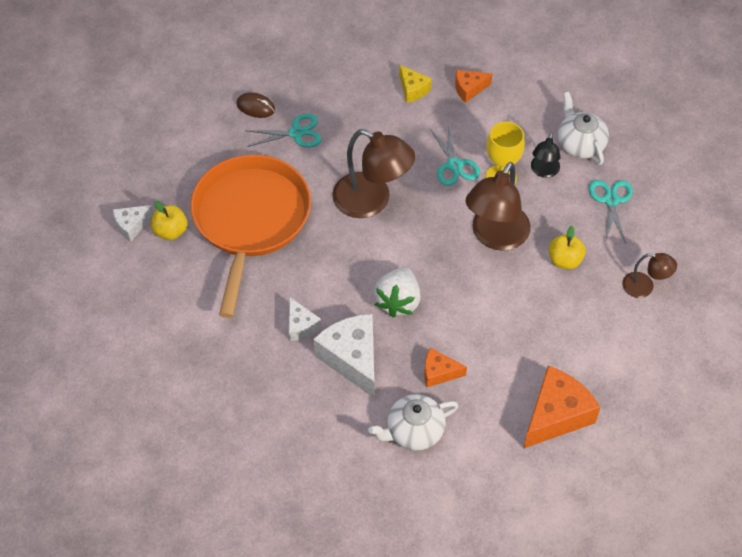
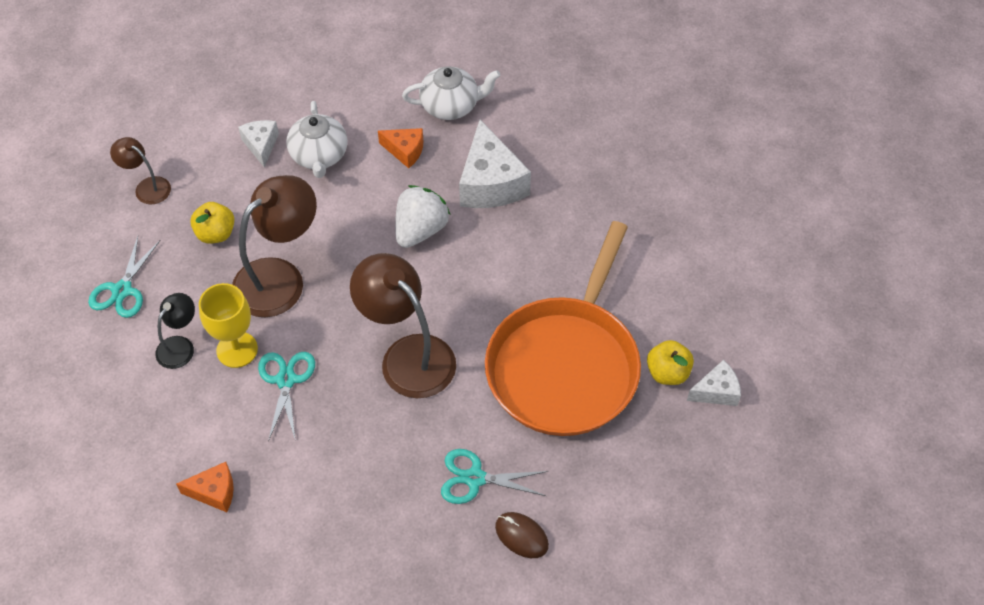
camera: 165 degrees left, 0 degrees up
(301, 326) = (536, 228): white cheese -> white cheese (261, 145)
(413, 90) = (292, 510): yellow cheese -> none
(556, 415) = (307, 91): orange cheese -> none
(580, 144) = (115, 372): white teapot -> white teapot (319, 156)

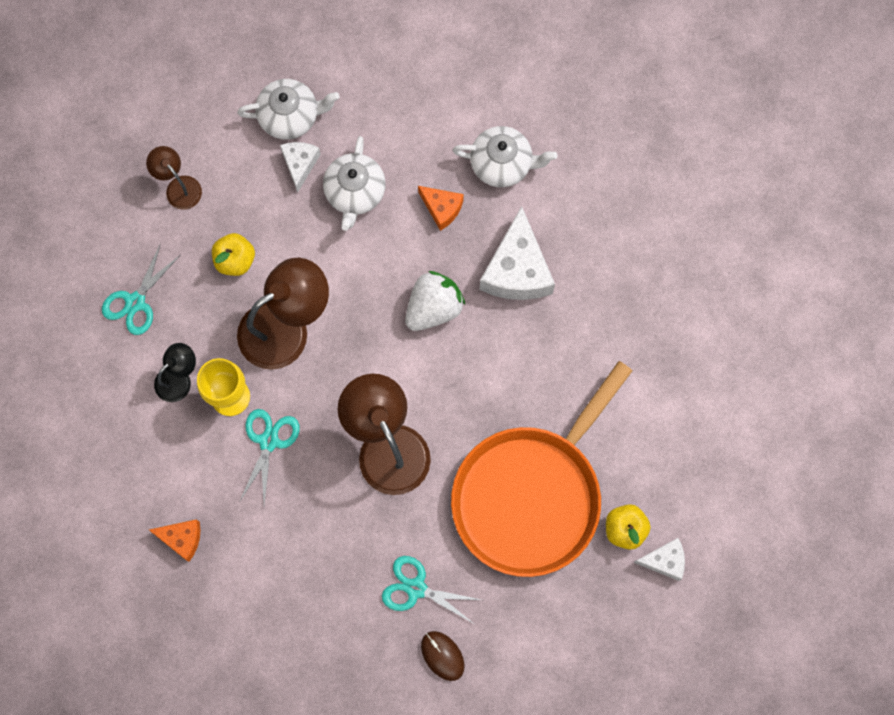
camera: 15 degrees right, 20 degrees up
(242, 111) = (290, 116): none -> white teapot

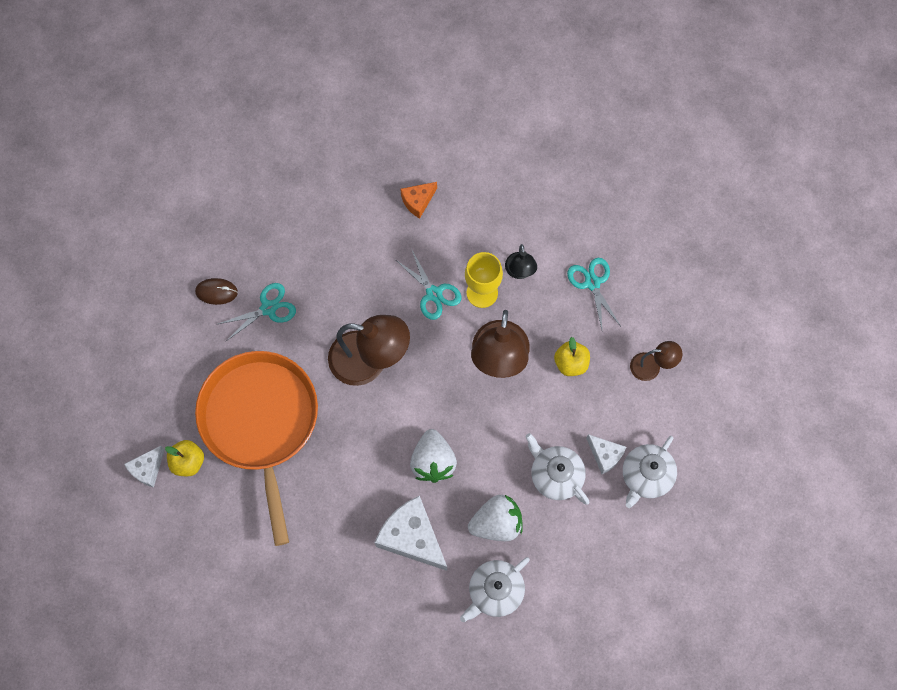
camera: 130 degrees right, 5 degrees down
(442, 208) = (496, 523): orange cheese -> white strawberry

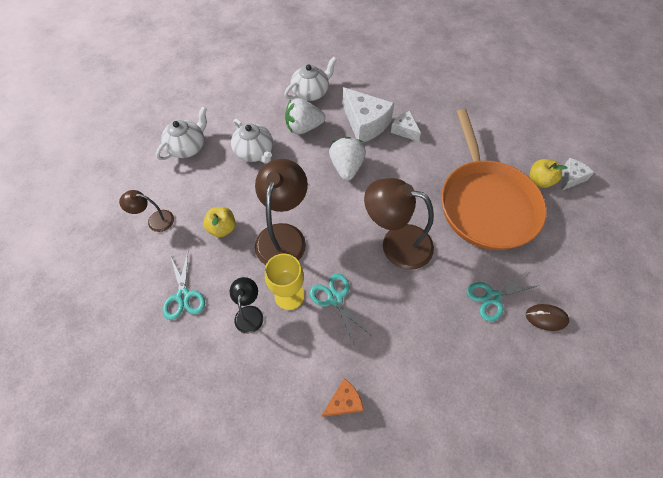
camera: 175 degrees left, 10 degrees down
(605, 455) = (214, 162): white cheese -> white cheese (404, 130)

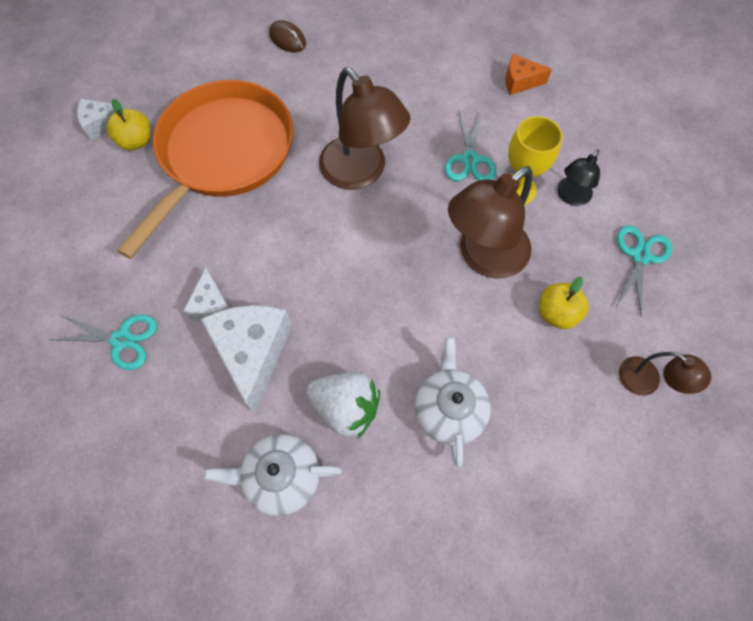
camera: 145 degrees left, 5 degrees up
(188, 147) = (551, 492): white teapot -> none
(346, 167) = (337, 299): white strawberry -> none
(492, 297) = (316, 77): turquoise scissors -> turquoise scissors (122, 340)

